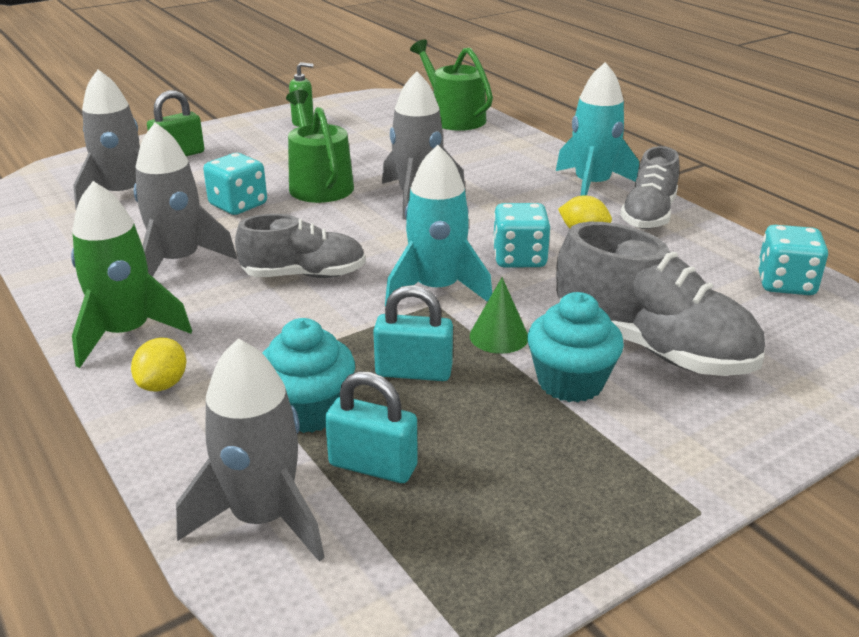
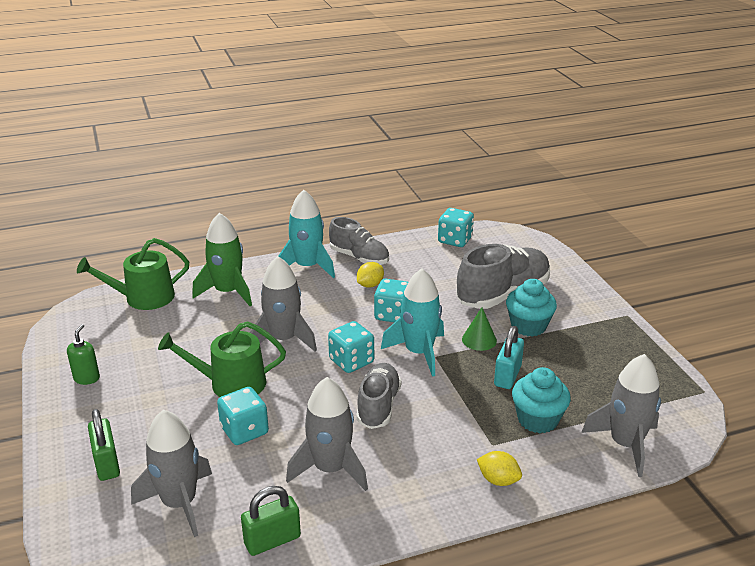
camera: 75 degrees left, 0 degrees up
(65, 247) = (272, 540): none -> green padlock
(127, 333) = (430, 498): green rocket -> green rocket (228, 292)
(373, 466) = (588, 402): turquoise padlock -> none
(392, 244) = (351, 361): none -> turquoise dice

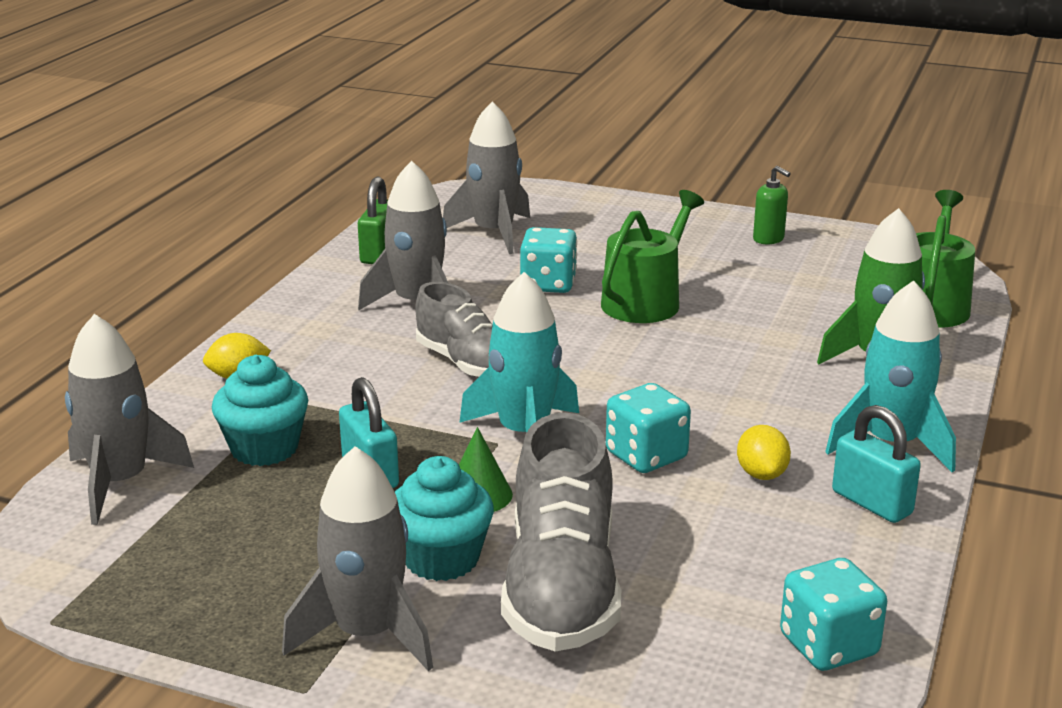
camera: 130 degrees right, 5 degrees down
(107, 463) = (601, 220): green padlock -> none
(283, 339) = (696, 357): grey rocket -> grey rocket (367, 634)
(351, 361) = (579, 381): turquoise dice -> none
(359, 258) = (871, 503): grey shoe -> turquoise padlock

